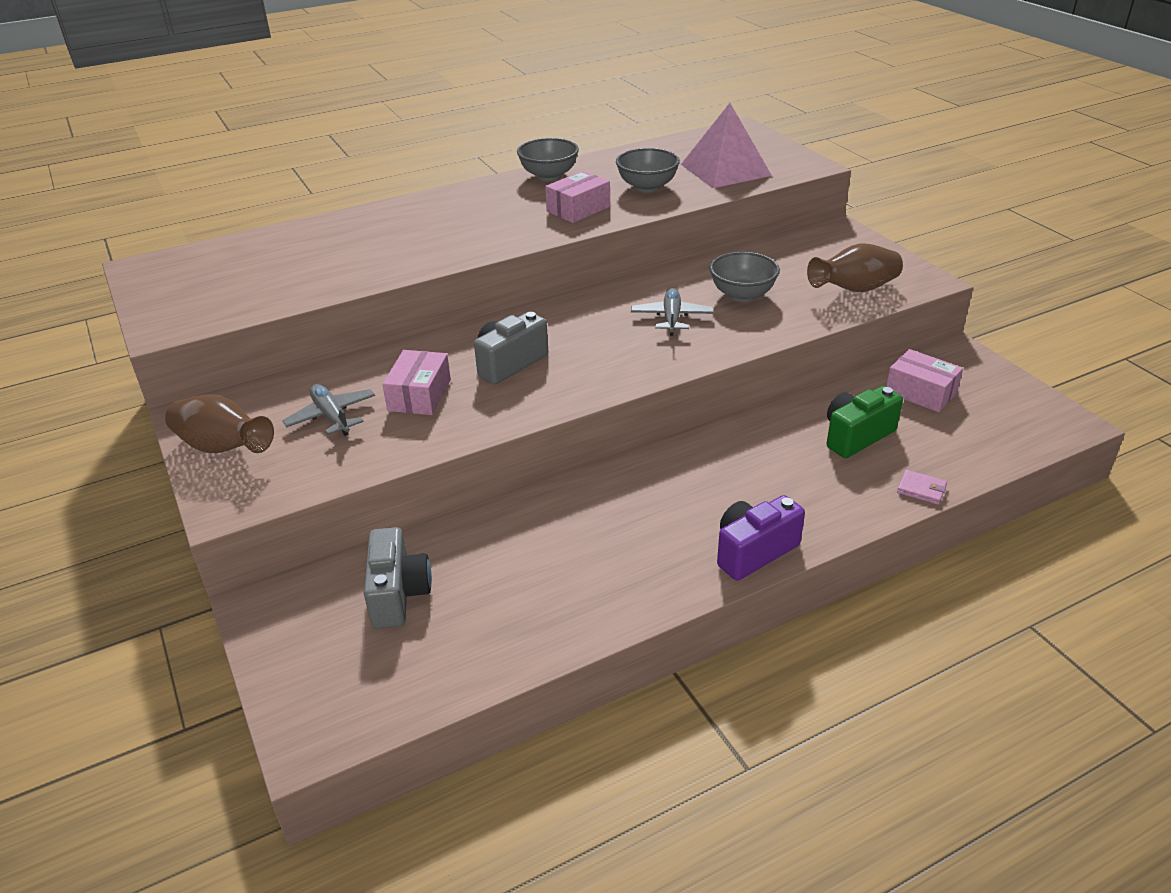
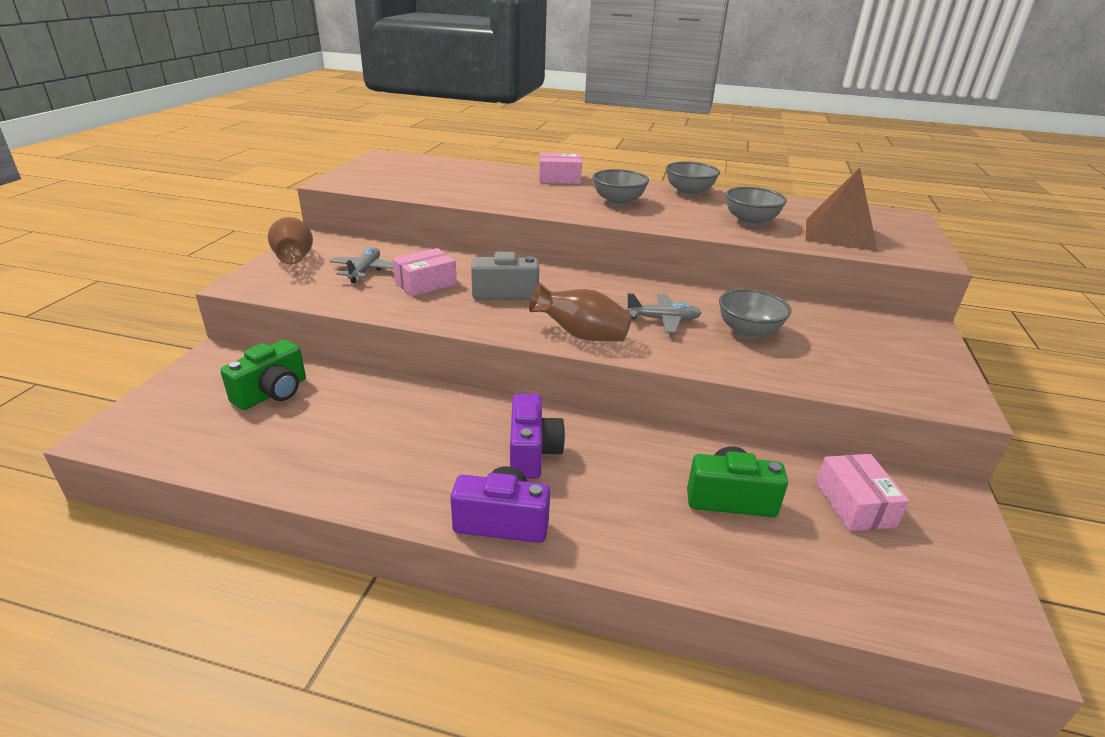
camera: 40 degrees right, 5 degrees down
(398, 594) = (272, 393): grey camera -> green camera
(509, 215) = (618, 202): none -> grey bowl
(578, 209) = (672, 215): pink box -> pink box (559, 179)
(671, 318) = (663, 320): grey plane -> grey plane turned 45 degrees clockwise
(695, 491) = (532, 453): none -> purple camera
(725, 170) = (840, 234): pink pyramid -> brown pyramid
(854, 289) = (864, 374): brown vase -> brown vase (581, 335)
(921, 489) = (725, 581): pink wallet -> none

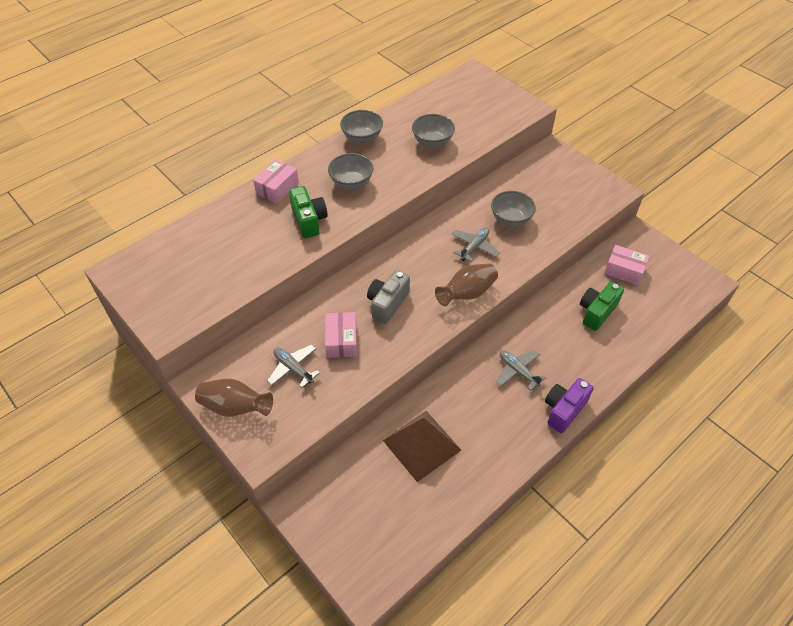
camera: 55 degrees left, 20 degrees up
(272, 393) = (374, 481): green camera -> green camera (309, 220)
(532, 453) = (518, 371): purple camera -> grey plane
(840, 234) = (477, 118): brown pyramid -> brown pyramid (421, 445)

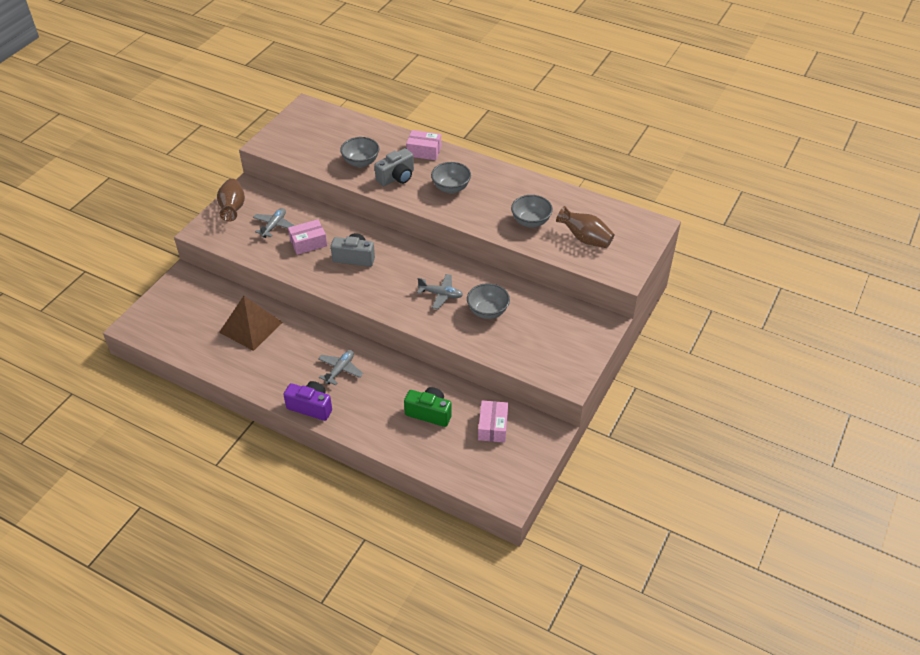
camera: 70 degrees right, 5 degrees down
(309, 220) = (396, 177): green camera -> grey camera
(362, 138) = (511, 179): grey bowl -> grey bowl (361, 162)
(467, 293) = (385, 301): brown vase -> brown vase (585, 239)

